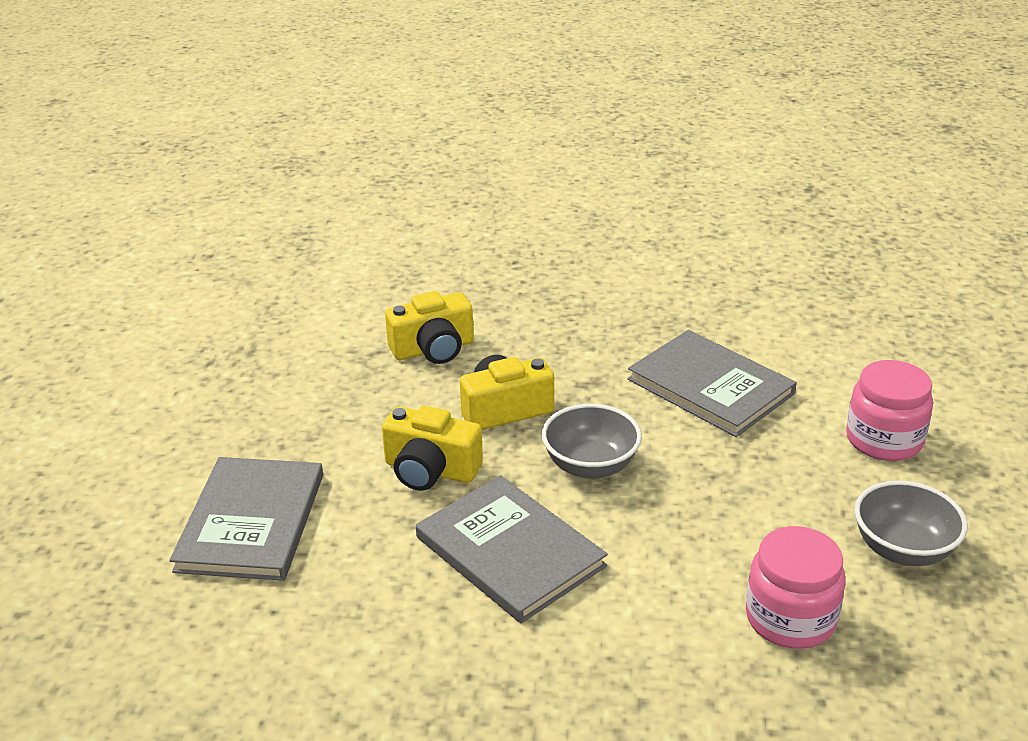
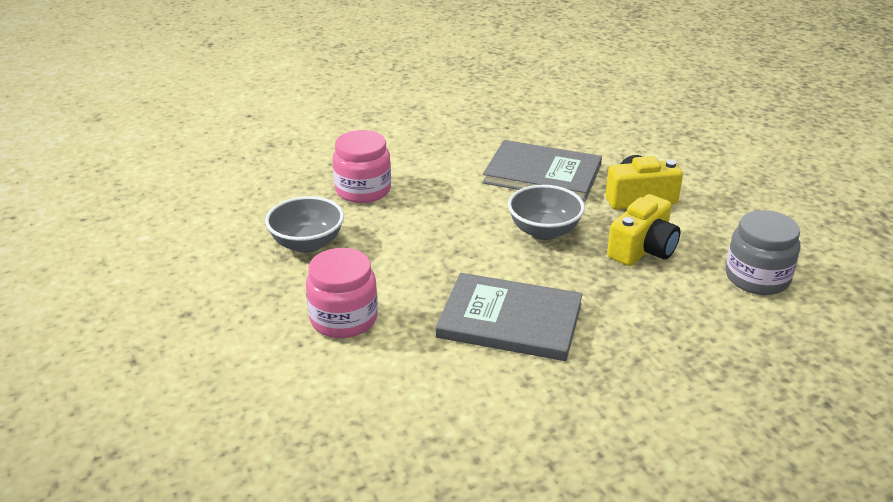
camera: 150 degrees right, 0 degrees up
(251, 522) = (695, 146): grey book -> none
(433, 349) = (757, 278): yellow camera -> grey jar

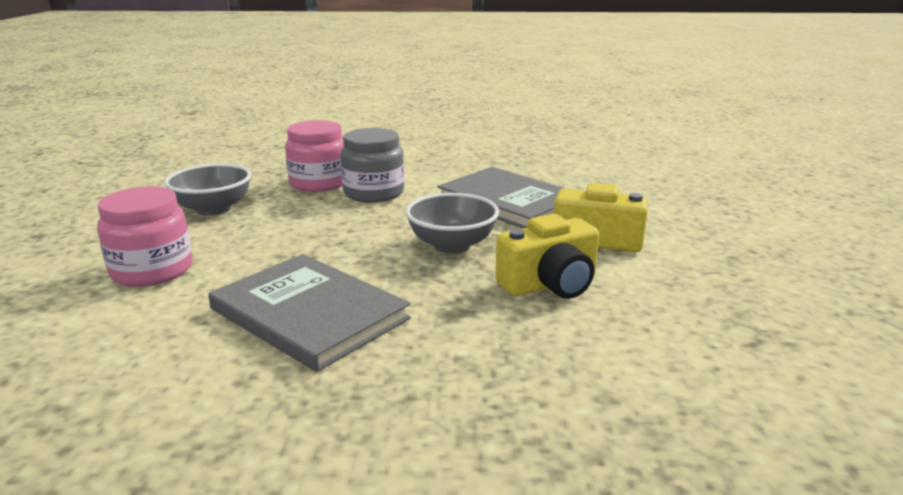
camera: 25 degrees right, 10 degrees down
(757, 278) = (680, 349): grey jar -> grey jar (374, 193)

